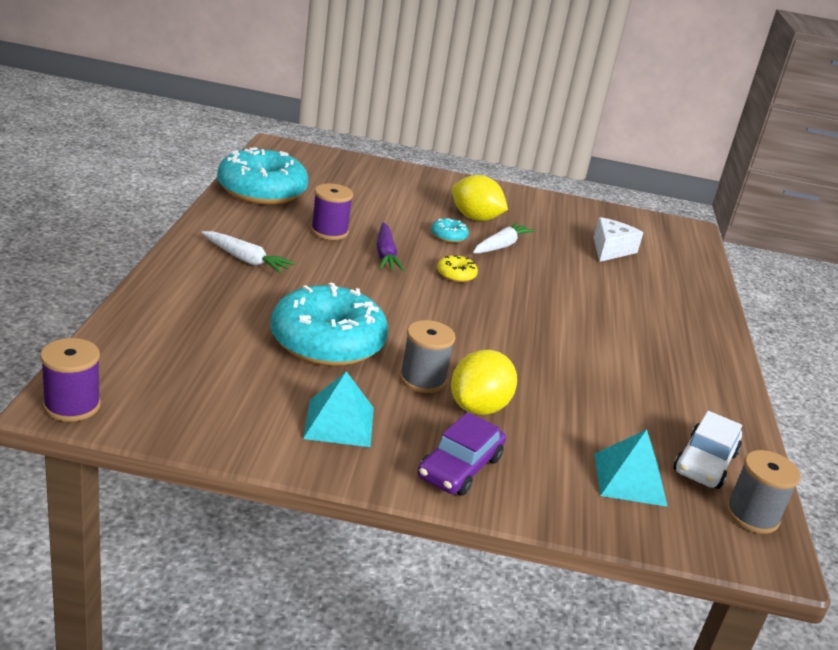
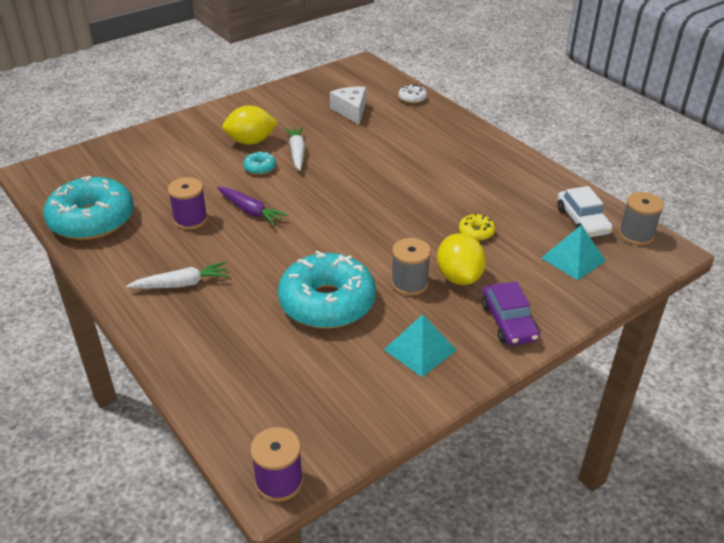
camera: 40 degrees left, 10 degrees up
(456, 275) = (309, 194): yellow donut -> yellow donut (476, 232)
(695, 275) = (412, 98): none -> white donut

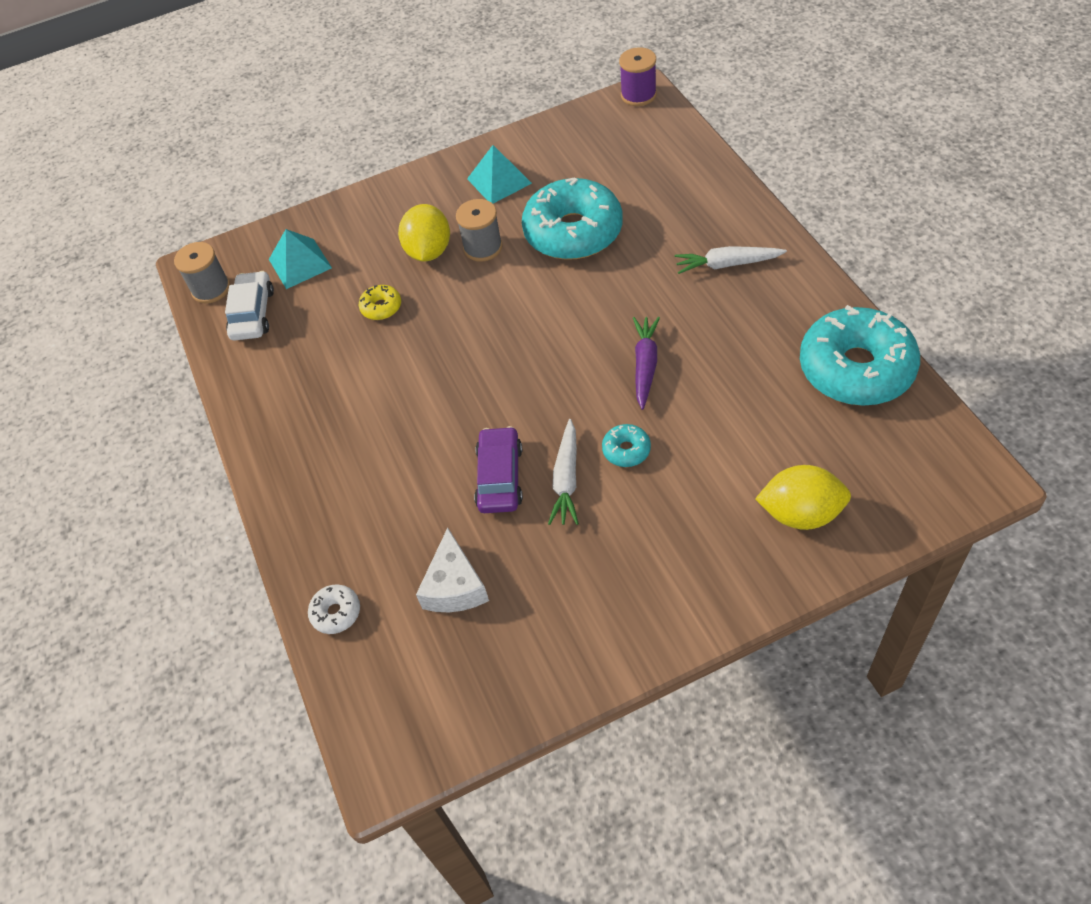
camera: 160 degrees left, 15 degrees up
(190, 219) = (724, 357): purple spool -> none
(250, 211) = (645, 365): purple carrot -> purple carrot turned 45 degrees clockwise
(251, 141) = (636, 517): yellow lemon -> yellow lemon (800, 513)
(508, 322) = (407, 201): purple car -> purple car (500, 477)

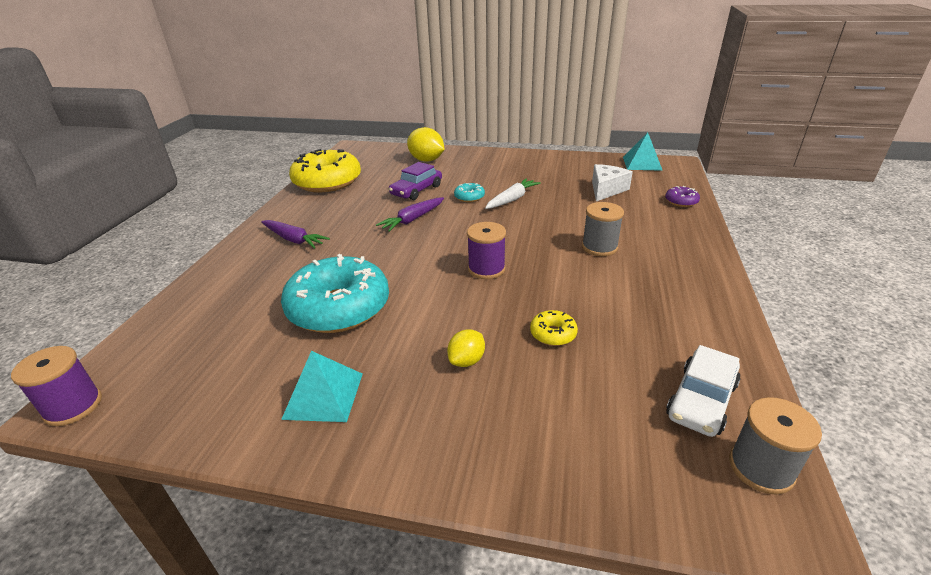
camera: 150 degrees left, 20 degrees down
(300, 263) = (618, 432): turquoise pyramid -> turquoise pyramid (642, 163)
(336, 613) = (681, 201): white donut -> purple donut
(429, 251) = (467, 361): yellow lemon -> yellow lemon, size x0.58
(483, 247) = (418, 336): grey spool -> grey spool (599, 247)
(491, 341) = (486, 269): none -> purple spool
(500, 477) = (547, 212): purple car -> purple car (416, 190)
(727, 264) = (294, 239): white carrot -> purple carrot
(856, 368) = (327, 182): turquoise donut -> yellow donut

